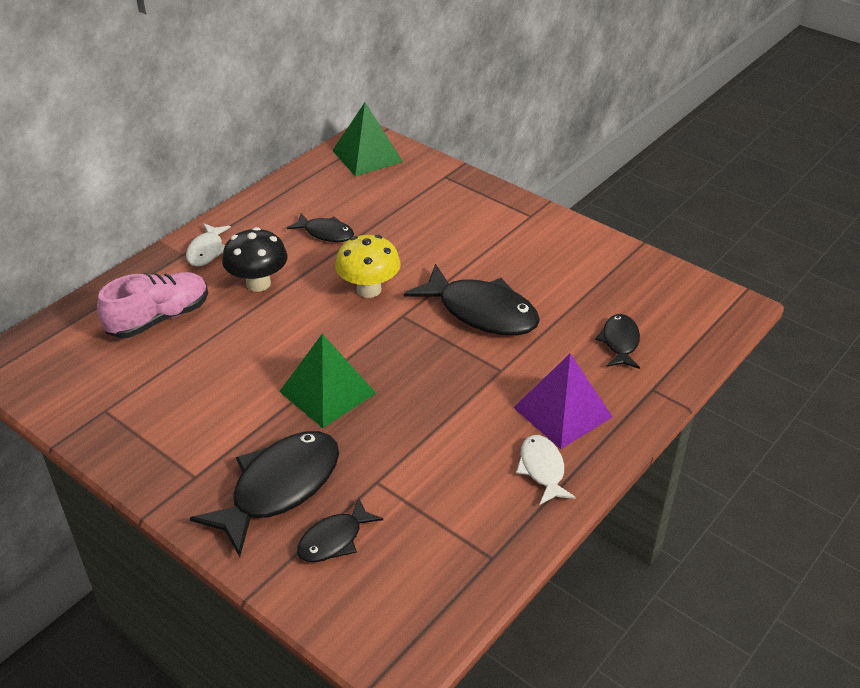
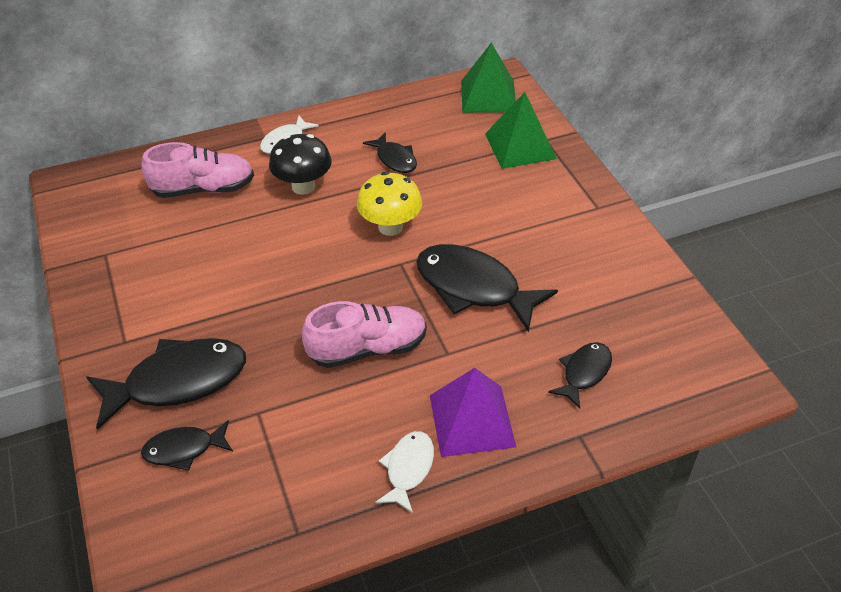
camera: 30 degrees right, 5 degrees up
(327, 392) = (282, 310): green pyramid -> green pyramid (520, 146)
(431, 393) = (368, 349): none -> pink shoe
(481, 312) = (474, 288): black fish -> black fish turned 150 degrees clockwise

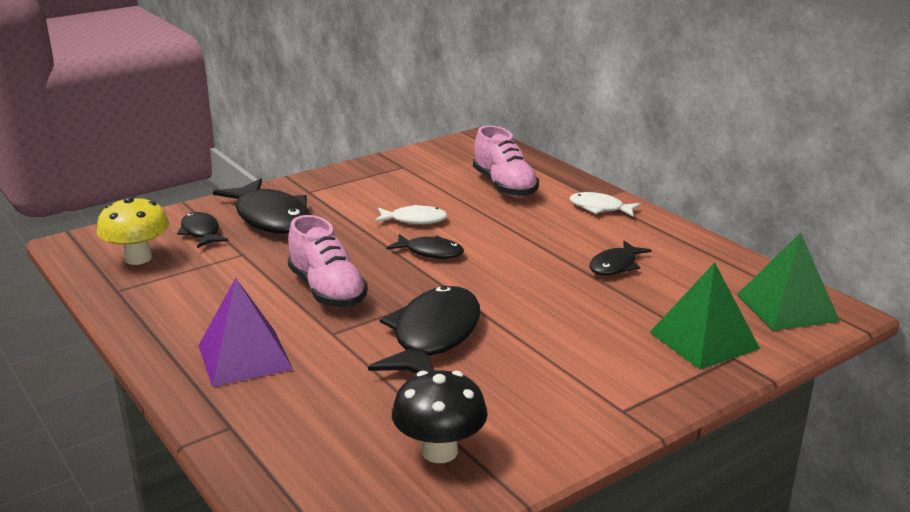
camera: 75 degrees right, 20 degrees down
(303, 186) = (537, 227): black mushroom -> black mushroom (439, 451)
(390, 227) = (504, 278): yellow mushroom -> yellow mushroom (138, 258)
(408, 469) = (183, 330): white fish -> white fish (414, 220)
(584, 373) = (323, 422): black fish -> black fish (430, 252)

